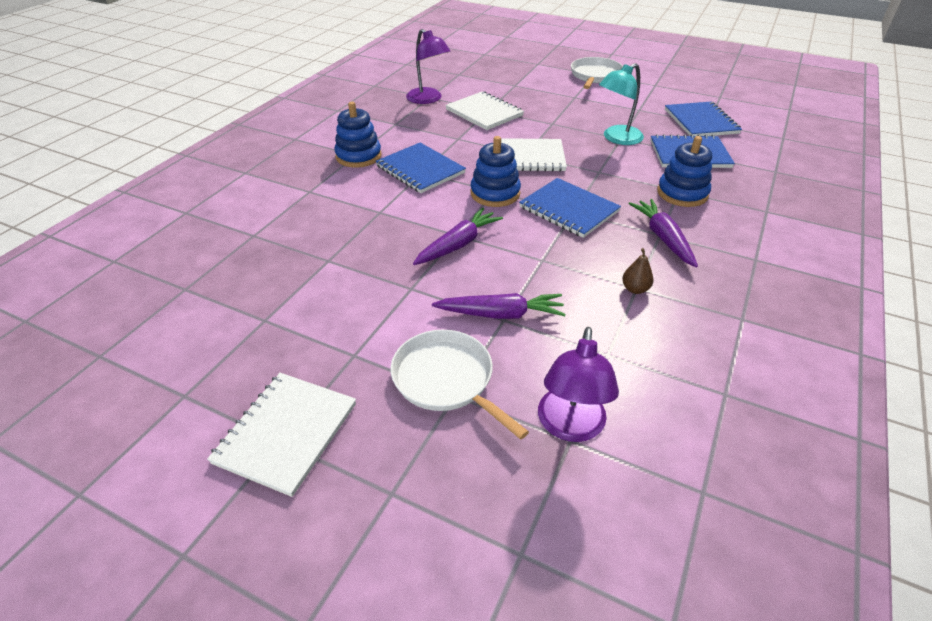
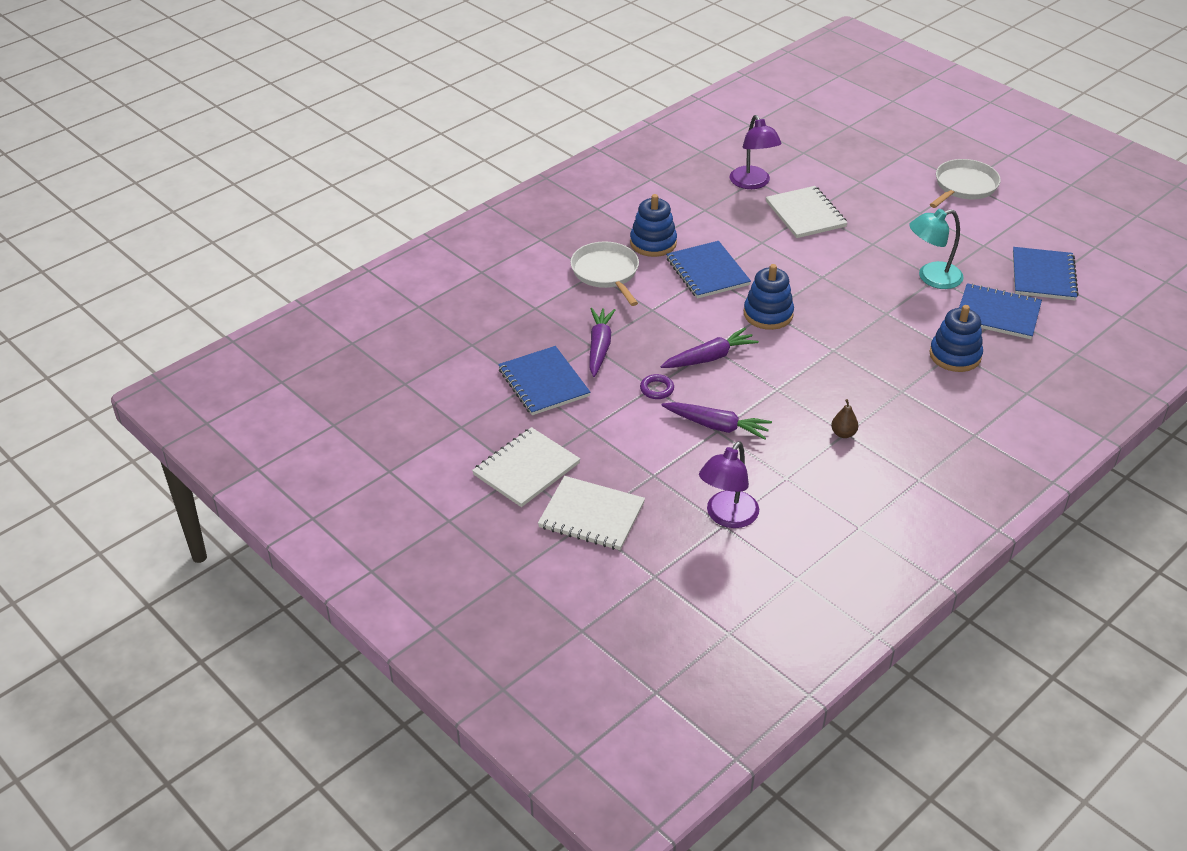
camera: 20 degrees right, 0 degrees up
(416, 289) = (657, 389): none -> purple ring
(446, 380) = (651, 463): white pan -> white pan (606, 272)
(528, 157) = (823, 281): white notebook -> white notebook (591, 515)
(568, 209) = (830, 347): blue notebook -> blue notebook (543, 383)
(663, 238) = (902, 395): purple carrot -> purple carrot (599, 347)

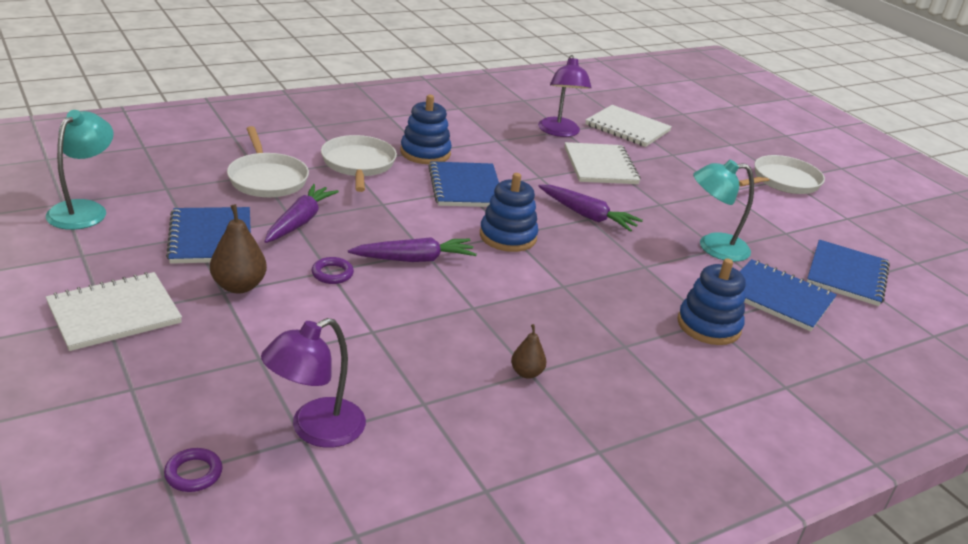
camera: 10 degrees right, 10 degrees down
(426, 385) = (84, 209): none -> turquoise lamp
(544, 311) = (267, 179): none -> white pan
(591, 515) = (146, 383): white notebook -> white notebook (627, 128)
(596, 420) = (239, 286): none -> brown pear
(670, 568) = (193, 473): none -> purple ring
(716, 426) = (375, 326): purple carrot -> purple carrot (587, 215)

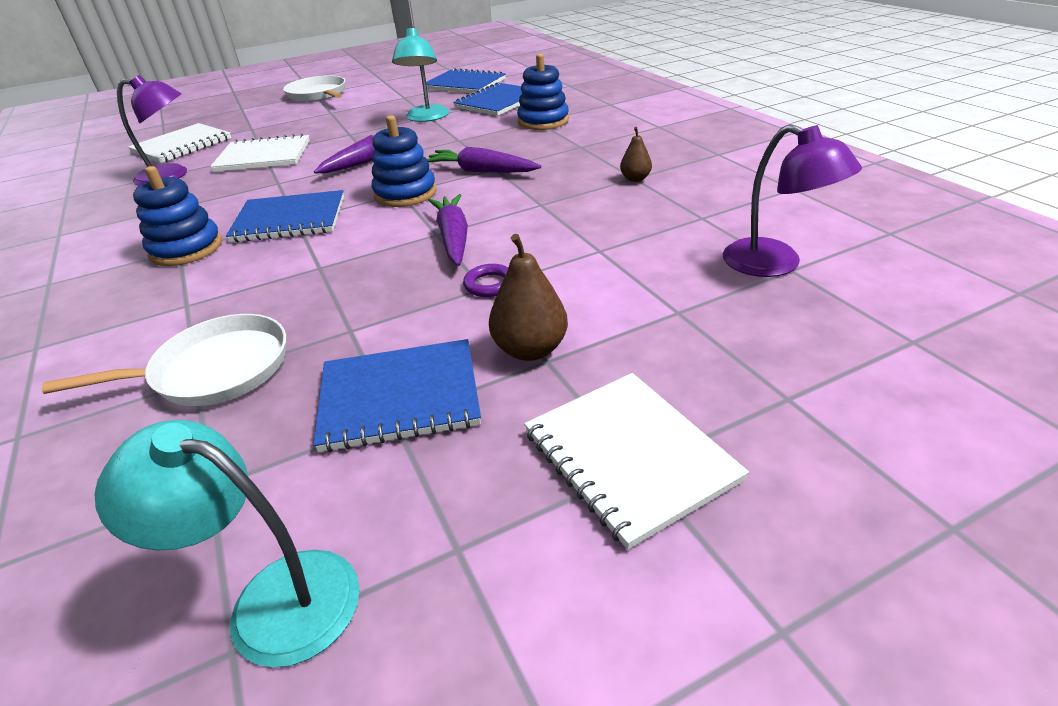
camera: 80 degrees left, 5 degrees up
(193, 473) = (892, 323): purple ring -> none
(299, 222) = (358, 323): purple carrot -> purple carrot (481, 171)
(358, 164) = (198, 294): white pan -> none

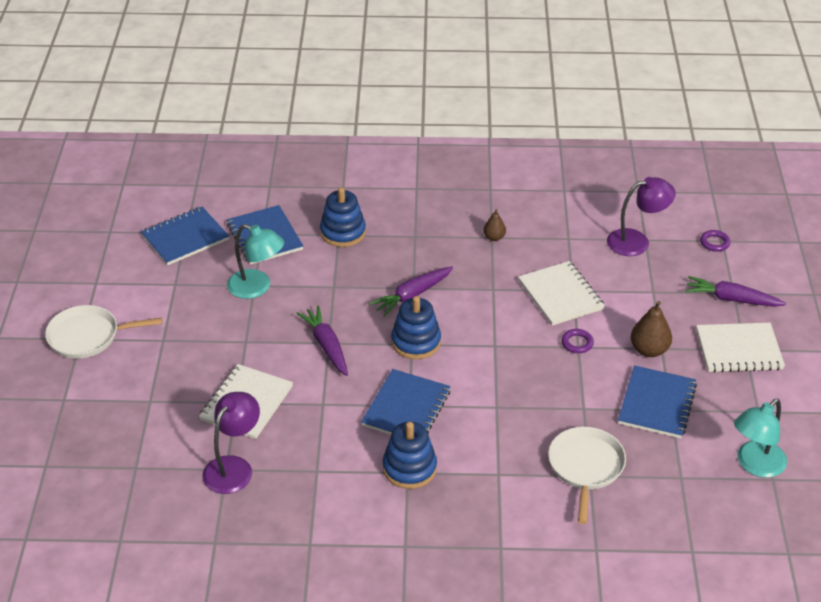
camera: 65 degrees left, 5 degrees up
(182, 146) = (148, 455): white notebook -> white notebook (560, 295)
(453, 238) = (507, 340): purple carrot -> purple carrot (732, 299)
(892, 334) = (714, 243): none -> purple ring

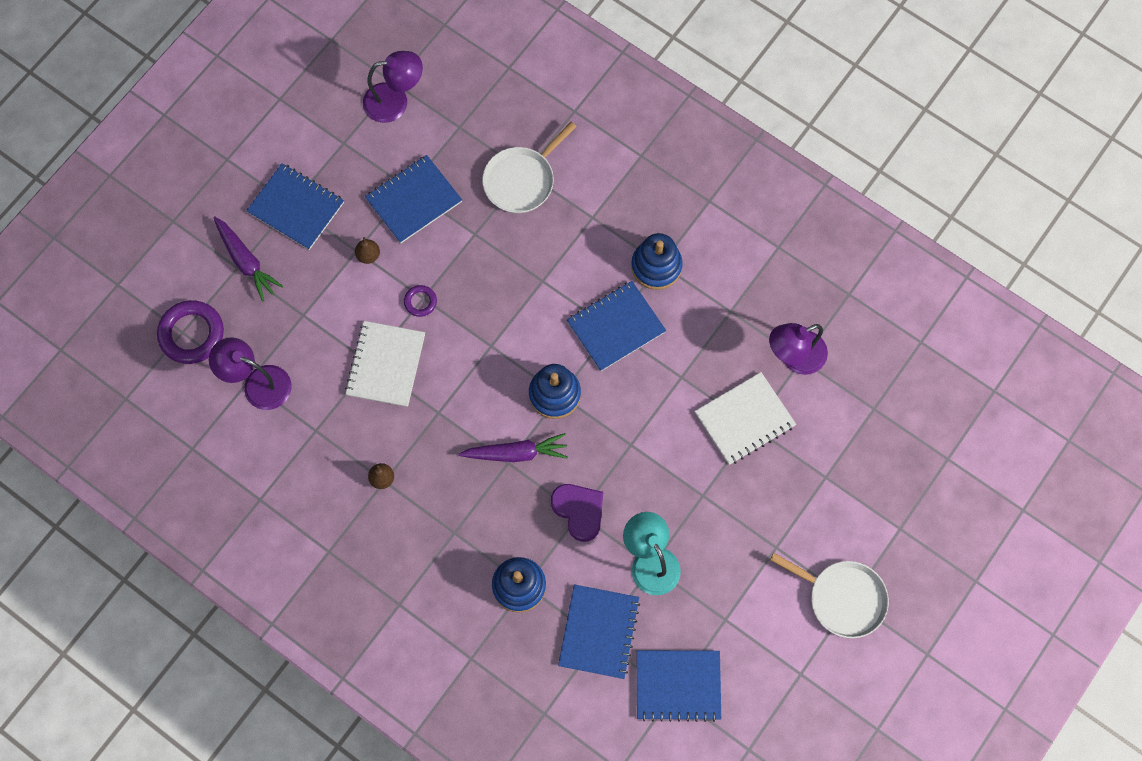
camera: 145 degrees left, 30 degrees up
(326, 346) = (635, 441): purple carrot -> none
(334, 288) = (579, 511): none -> purple heart
(649, 350) = (368, 255): brown pear -> brown pear, size x0.60
(714, 243) = (192, 334): purple ring -> purple ring, size x1.99
(739, 349) = (296, 207): white notebook -> blue notebook
(755, 465) = (395, 101): turquoise lamp -> purple lamp

